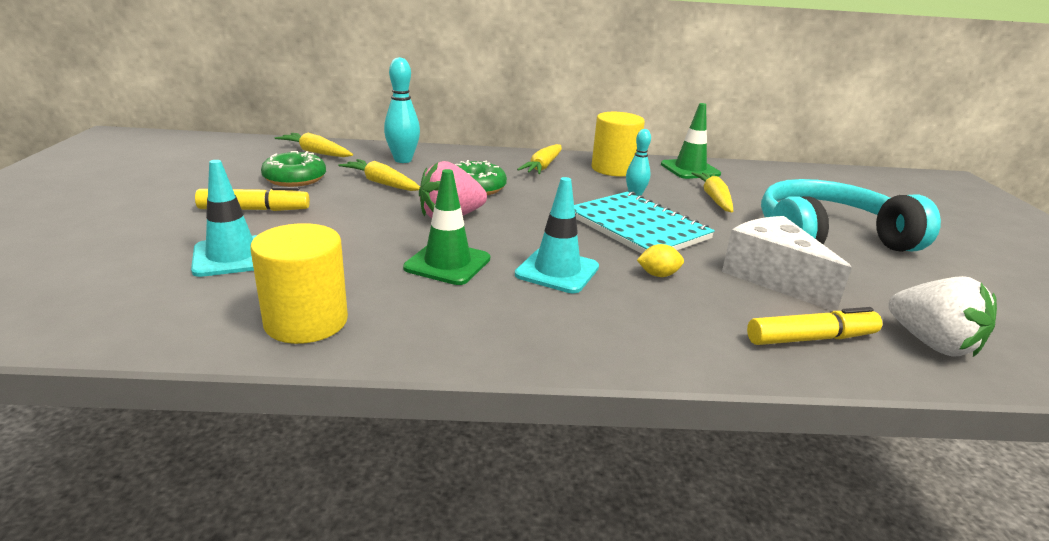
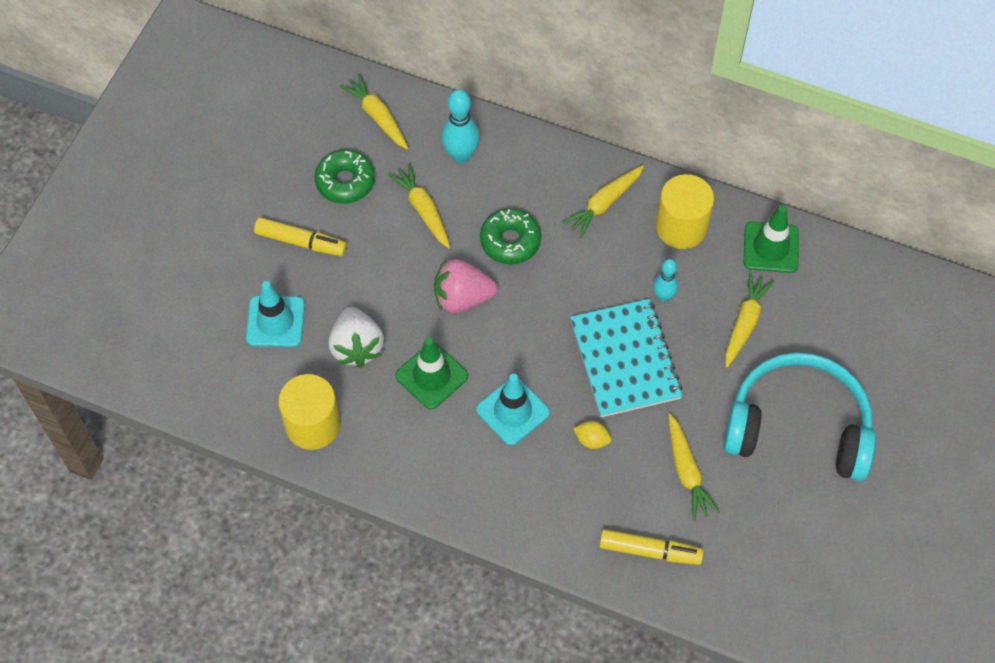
camera: 25 degrees right, 35 degrees up
(773, 277) = (686, 472): white cheese -> yellow carrot
(931, 343) = (737, 585): white strawberry -> white strawberry (357, 347)

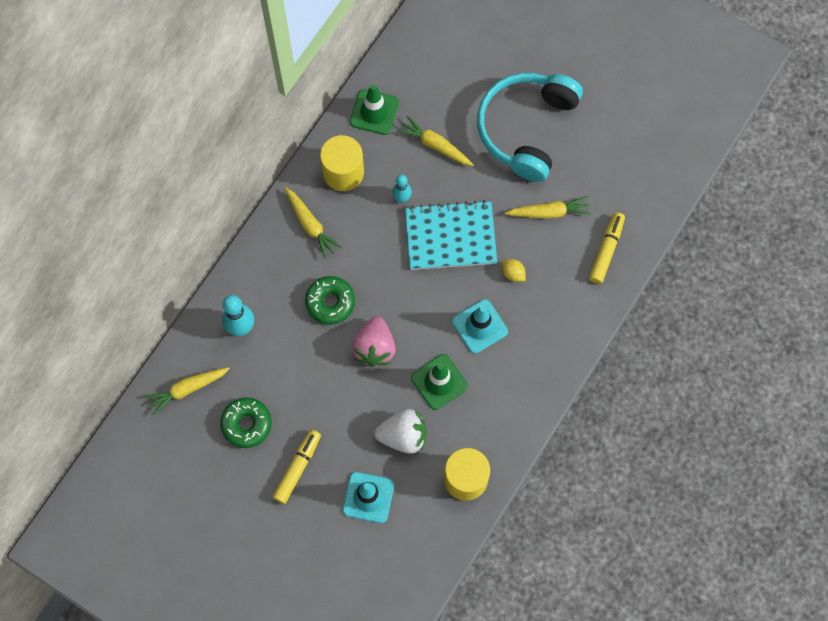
camera: 80 degrees left, 10 degrees up
(423, 210) = (287, 365): yellow carrot -> none
(592, 440) = (513, 273): yellow lemon -> yellow lemon turned 75 degrees counterclockwise

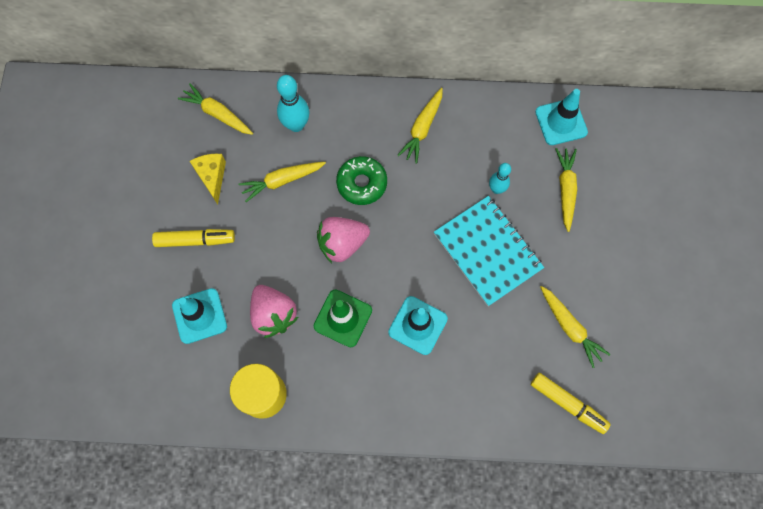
camera: 60 degrees right, 0 degrees up
(246, 424) = (212, 177): green donut -> yellow cheese
(287, 367) = (282, 181): none -> yellow carrot
(343, 172) = (488, 128): yellow cylinder -> none
(374, 112) = (561, 122): green traffic cone -> turquoise traffic cone
(403, 436) = (274, 314): white strawberry -> pink strawberry
(513, 273) = (488, 327): yellow lemon -> none
(526, 128) = (637, 260): turquoise headphones -> none
(606, 250) = (567, 404): yellow marker -> yellow marker turned 45 degrees clockwise

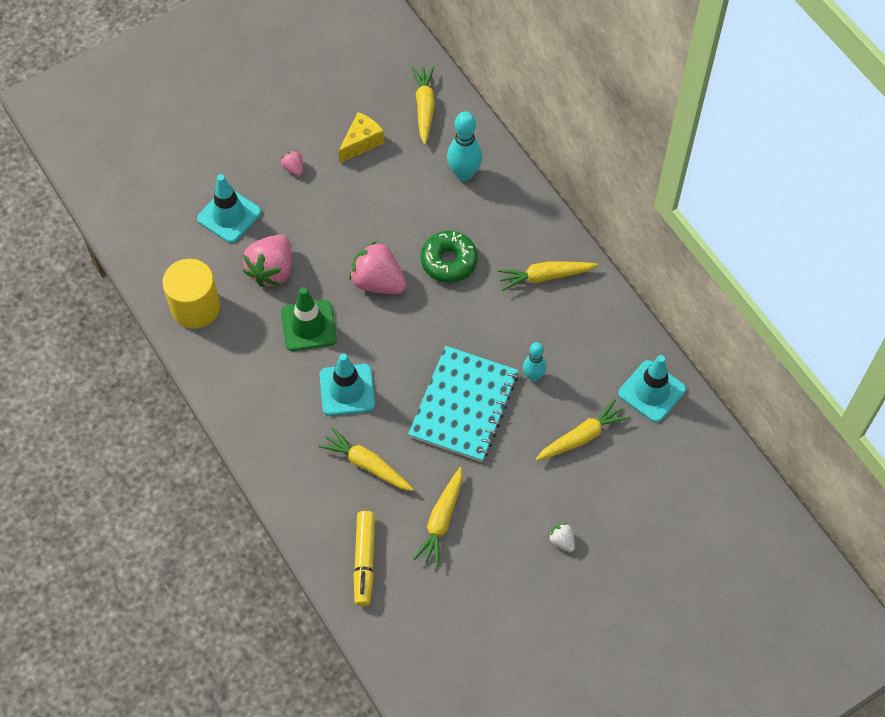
camera: 55 degrees right, 10 degrees down
(195, 240) = (294, 168): yellow marker -> pink strawberry
(282, 181) = (400, 197): yellow carrot -> yellow carrot (367, 464)
(637, 256) = (562, 541): none -> white strawberry

